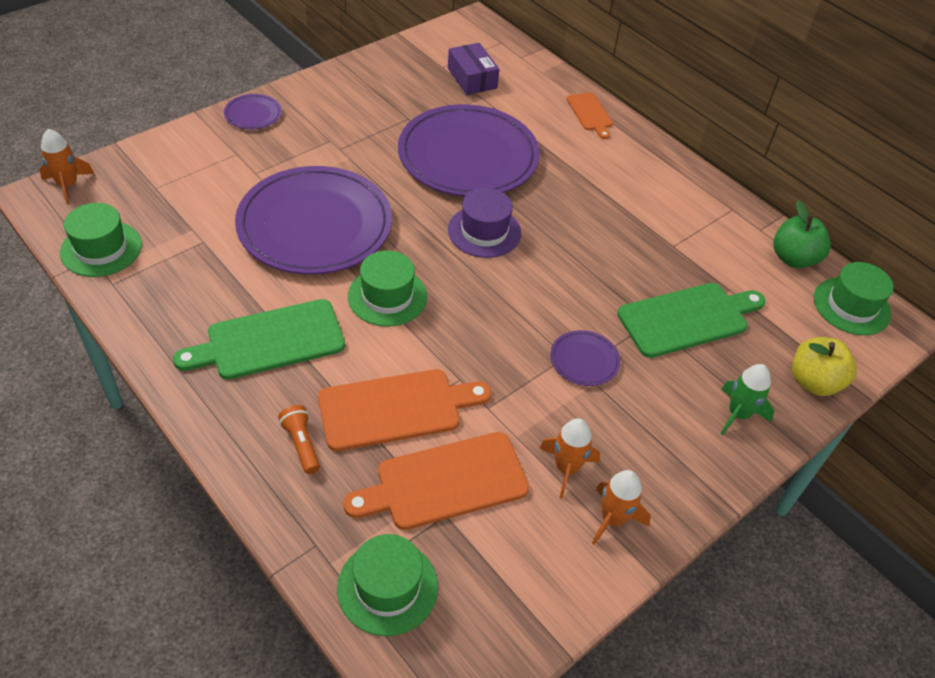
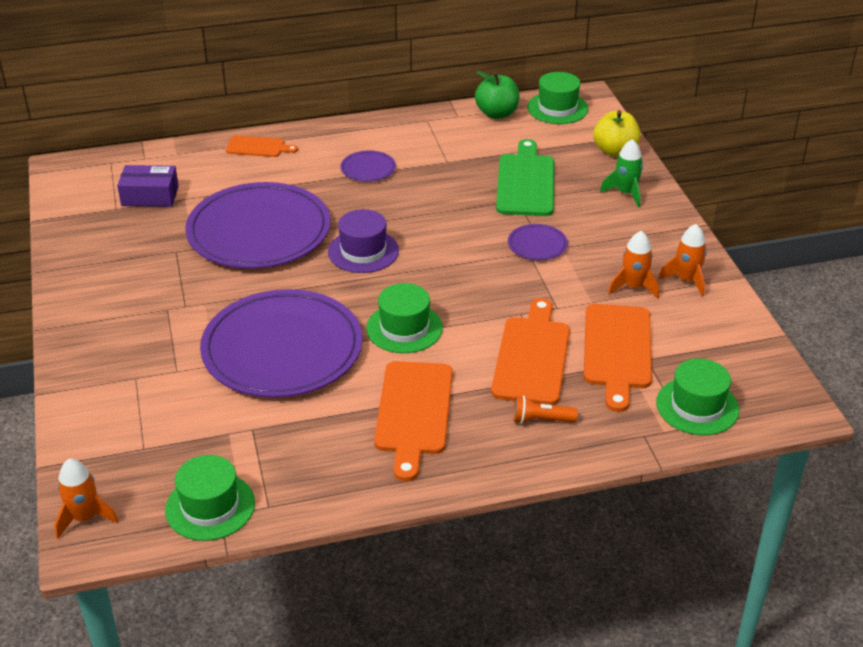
camera: 60 degrees left, 10 degrees down
(253, 114) = (80, 352): purple plate -> purple plate (368, 169)
(269, 341) = (414, 412): green cutting board -> orange cutting board

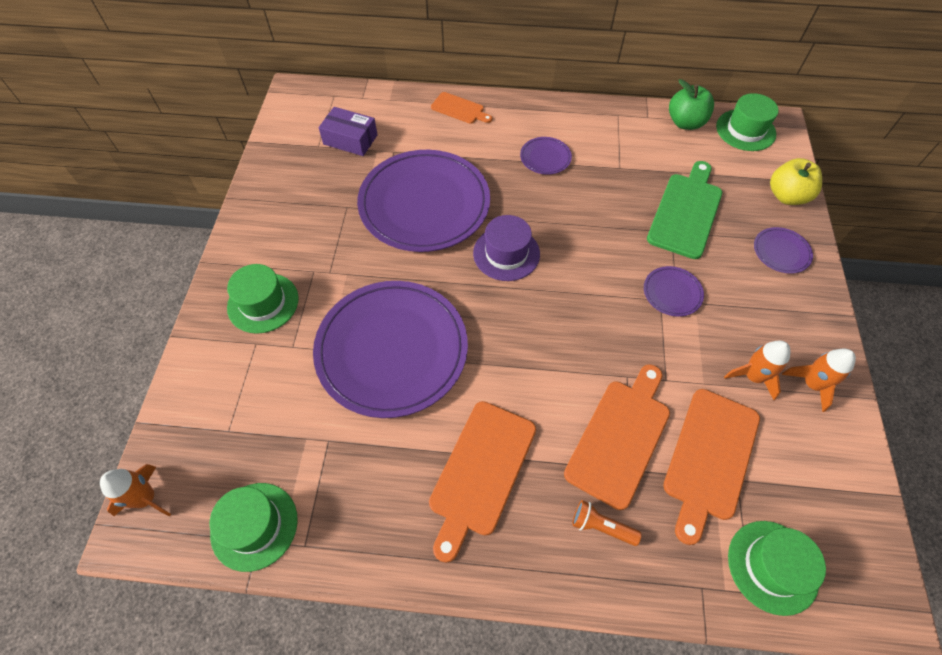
camera: 20 degrees right, 20 degrees up
(404, 328) = (510, 359): green hat -> green hat (263, 303)
(625, 193) = (781, 252): green rocket -> purple plate

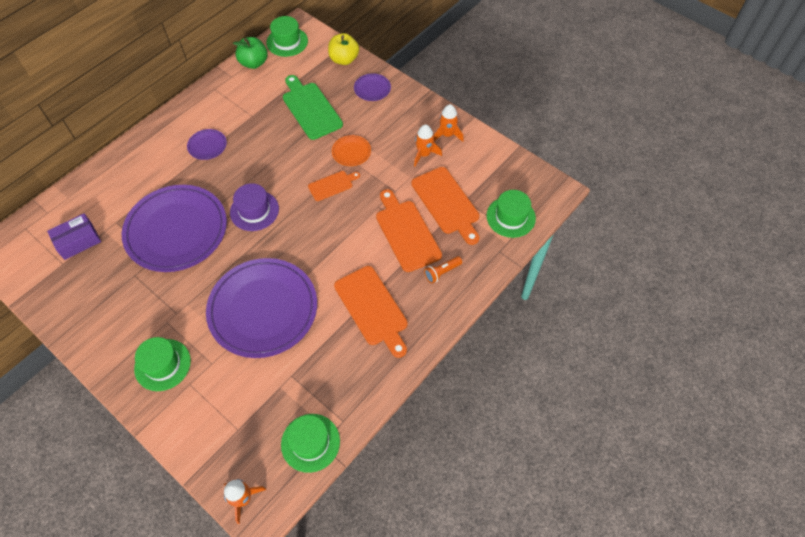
camera: 55 degrees left, 0 degrees up
(459, 109) = (120, 164): orange cutting board -> orange cutting board (332, 185)
(672, 293) = (351, 152): purple plate -> orange plate

